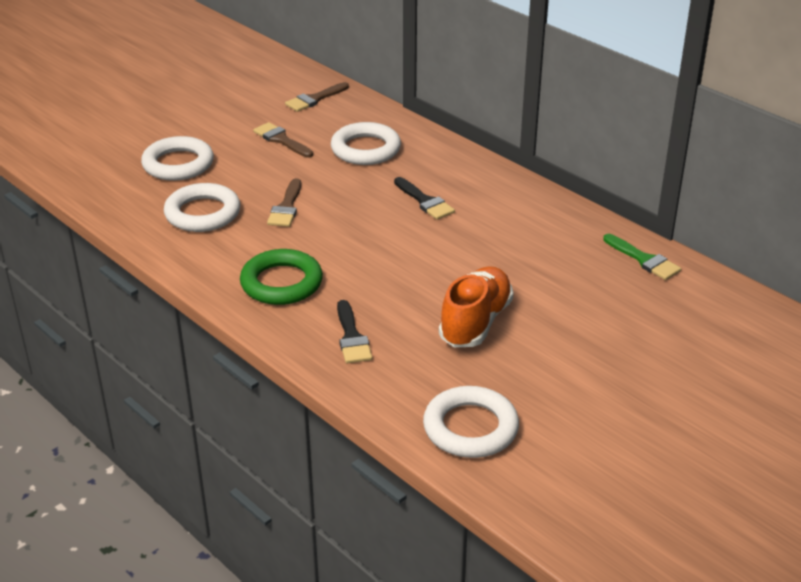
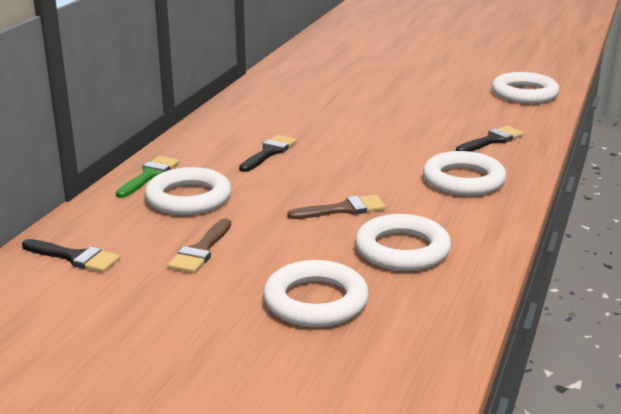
camera: 115 degrees left, 10 degrees down
(281, 283) = (463, 180): green ring -> white ring
(314, 99) = (75, 257): brown brush -> black brush
(475, 322) = (419, 108): orange shoe -> none
(644, 260) = (281, 76): green brush -> green brush (149, 175)

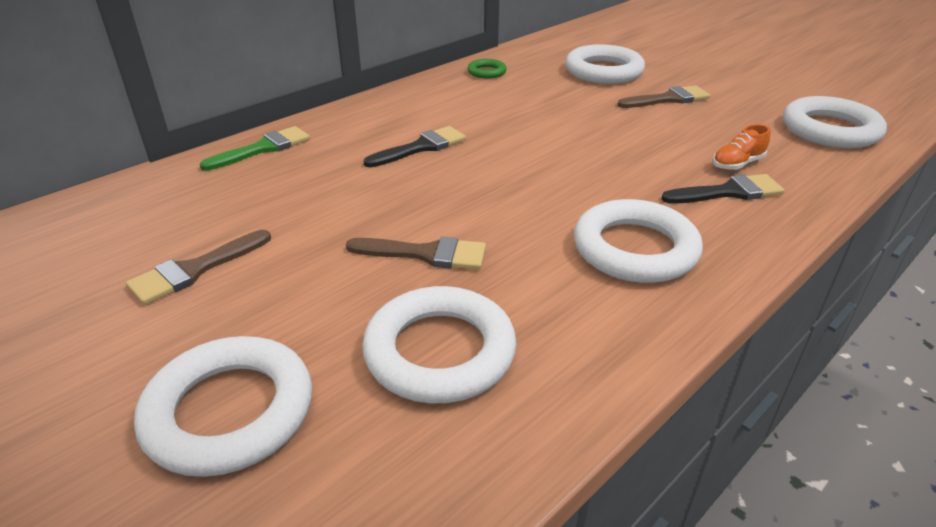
camera: 25 degrees right, 10 degrees up
(75, 257) = (61, 239): black brush -> none
(188, 198) = (268, 188): white ring -> white ring (603, 71)
(260, 94) = (486, 72): none -> green ring
(409, 91) = (668, 99): none -> brown brush
(485, 124) = (737, 164): none -> orange shoe

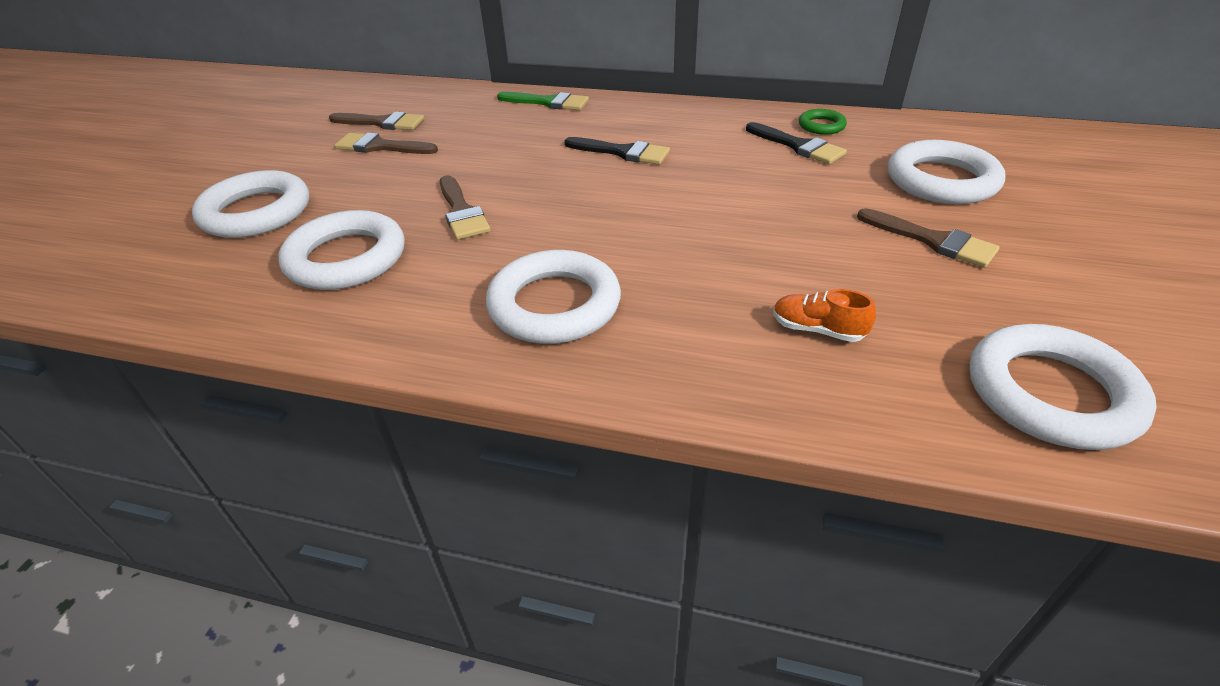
camera: 60 degrees right, 5 degrees up
(128, 254) = (382, 123): none -> brown brush
(728, 192) = (735, 338): black brush -> black brush (798, 146)

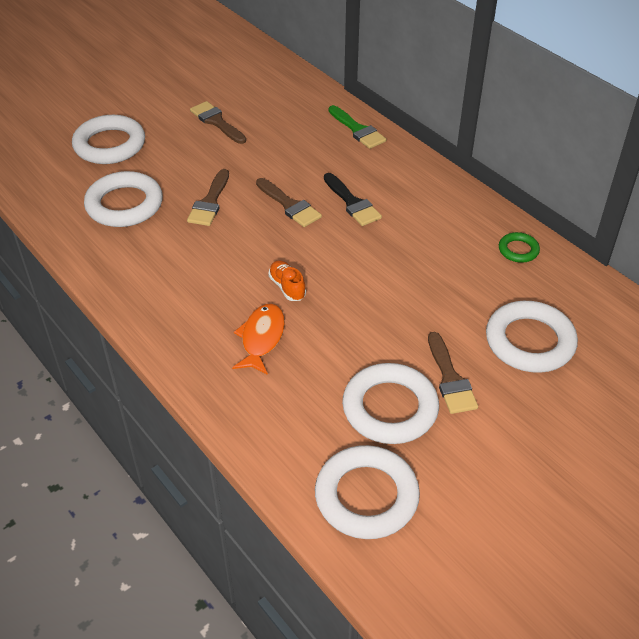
camera: 35 degrees right, 5 degrees up
(382, 123) = (237, 99): brown brush -> brown brush (289, 205)
(554, 305) = (191, 294): white ring -> white ring (390, 408)
(700, 305) = (261, 338): none -> orange fish
(798, 146) = (474, 259): black brush -> none
(817, 330) = (301, 389): orange shoe -> orange shoe (287, 287)

